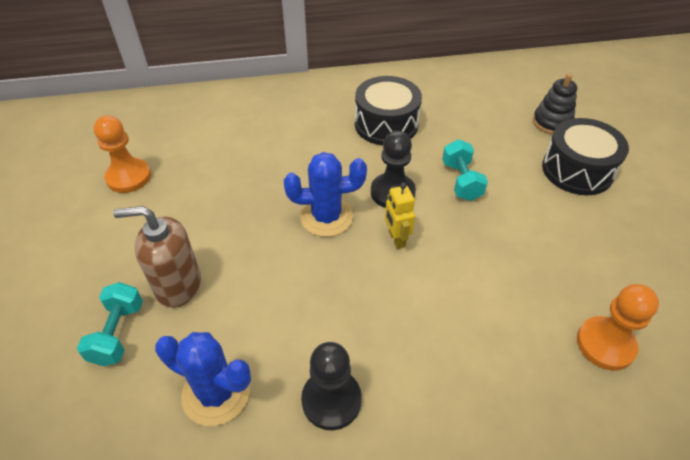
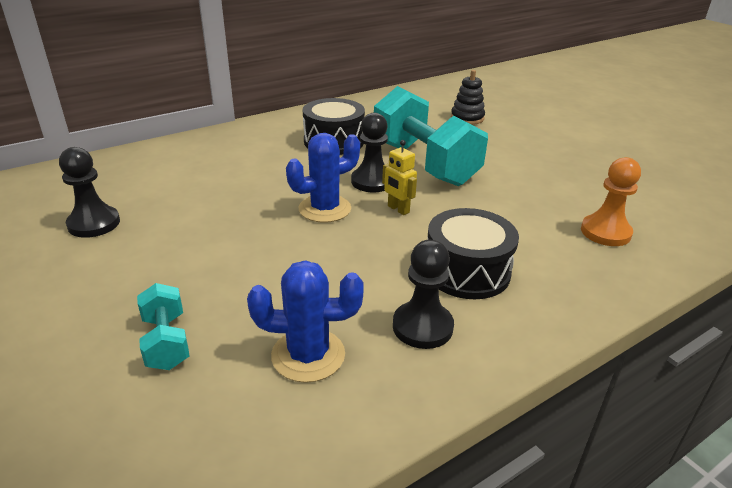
camera: 25 degrees left, 15 degrees down
(129, 177) = (94, 223): orange pawn -> black pawn
(178, 285) = (209, 289): brown soap dispenser -> none
(461, 181) = (424, 163): turquoise dumbbell -> turquoise dumbbell, size x2.16
(577, 170) = (507, 141): black drum -> black drum (467, 271)

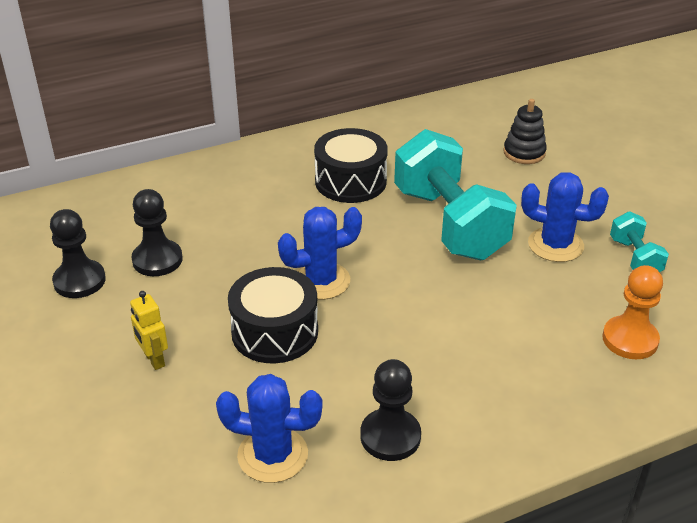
camera: 10 degrees right, 5 degrees up
(166, 342) = (143, 427): turquoise dumbbell -> turquoise dumbbell (635, 258)
(372, 181) = (382, 246): black pawn -> black pawn (157, 260)
(398, 209) = (402, 288): yellow robot -> yellow robot (154, 360)
(467, 271) = (455, 376): black drum -> black drum (275, 332)
(515, 172) = (555, 245): none -> blue cactus

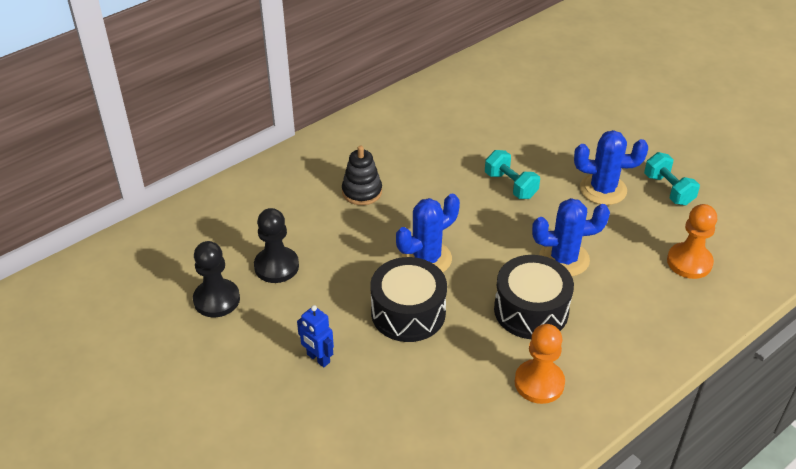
camera: 15 degrees left, 5 degrees up
(154, 360) = (318, 358): yellow robot -> blue robot
(272, 455) = (454, 419): blue cactus -> blue cactus (564, 259)
(350, 181) = (411, 160): black drum -> black drum (531, 310)
(390, 436) = (539, 383): black pawn -> orange pawn
(449, 223) = (510, 185): turquoise dumbbell -> turquoise dumbbell, size x0.46
(524, 153) = (546, 107): black stacking toy -> black stacking toy (362, 192)

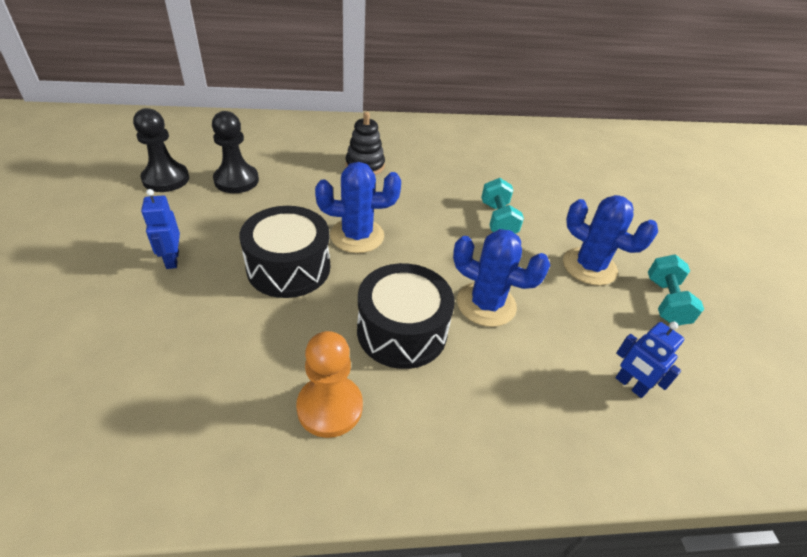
camera: 30 degrees right, 0 degrees up
(689, 262) = (630, 385): orange pawn -> blue robot

